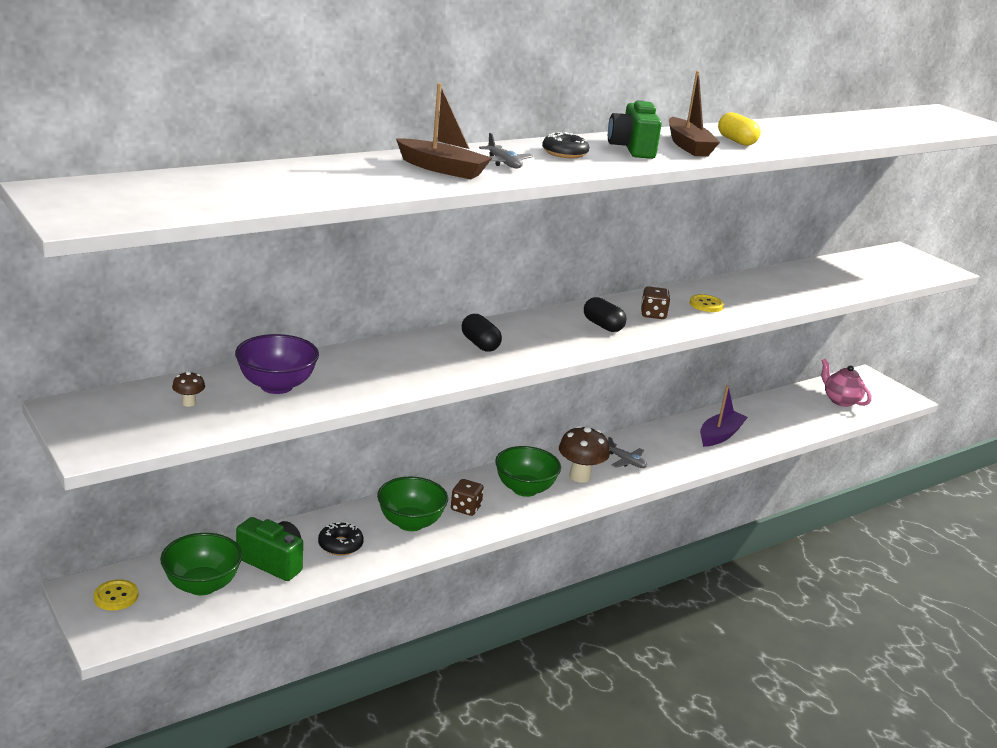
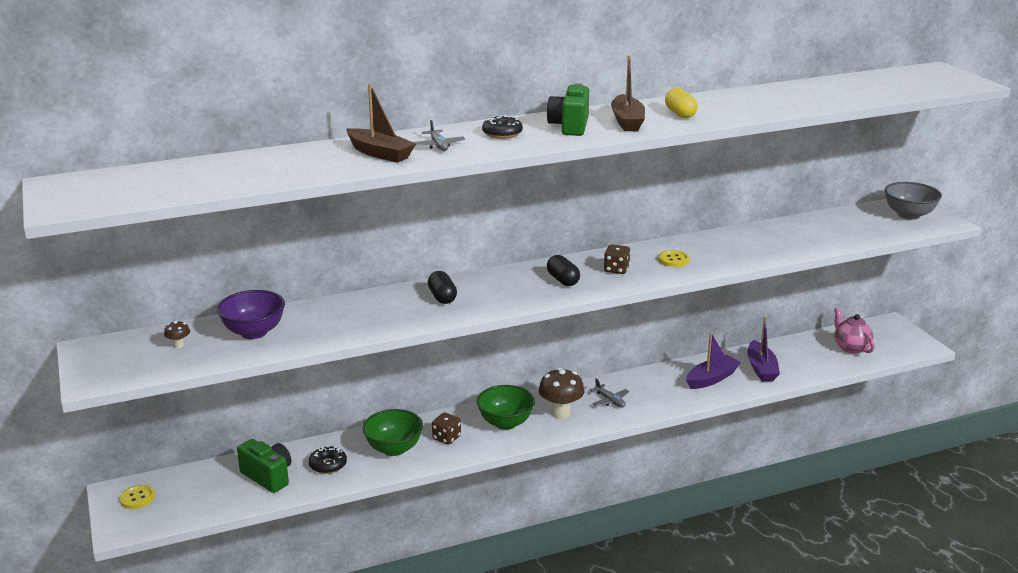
camera: 15 degrees right, 0 degrees up
(202, 585) = (206, 493): green bowl -> none
(764, 423) = (761, 368): none -> purple boat
(906, 262) = (909, 215): none -> grey bowl

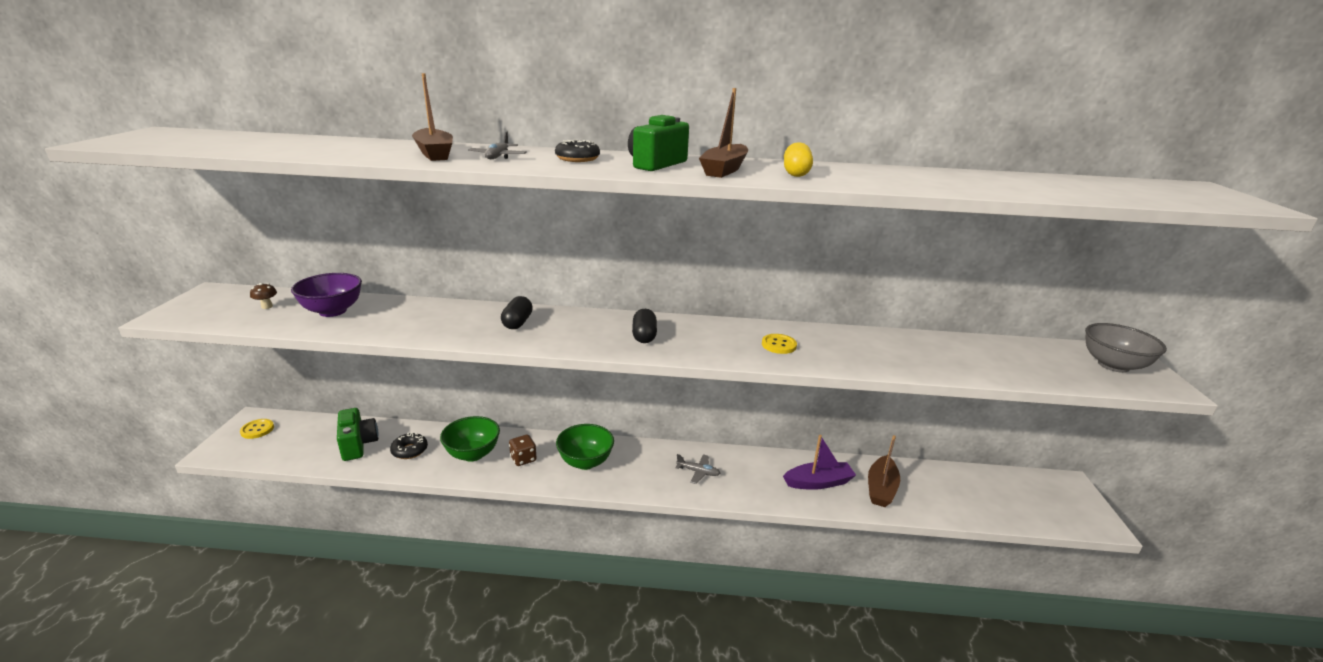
camera: 25 degrees right, 0 degrees up
(560, 413) = (642, 469): brown mushroom -> none
(610, 401) = (698, 472): grey plane -> grey plane turned 60 degrees counterclockwise
(616, 269) = (708, 339): brown dice -> none
(761, 368) = (881, 488): purple boat -> brown boat
(851, 347) = (1003, 497): pink teapot -> none

